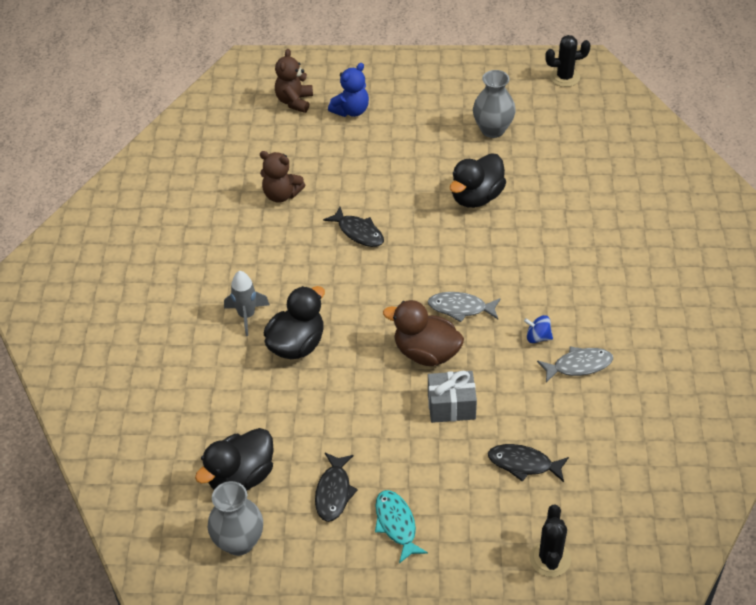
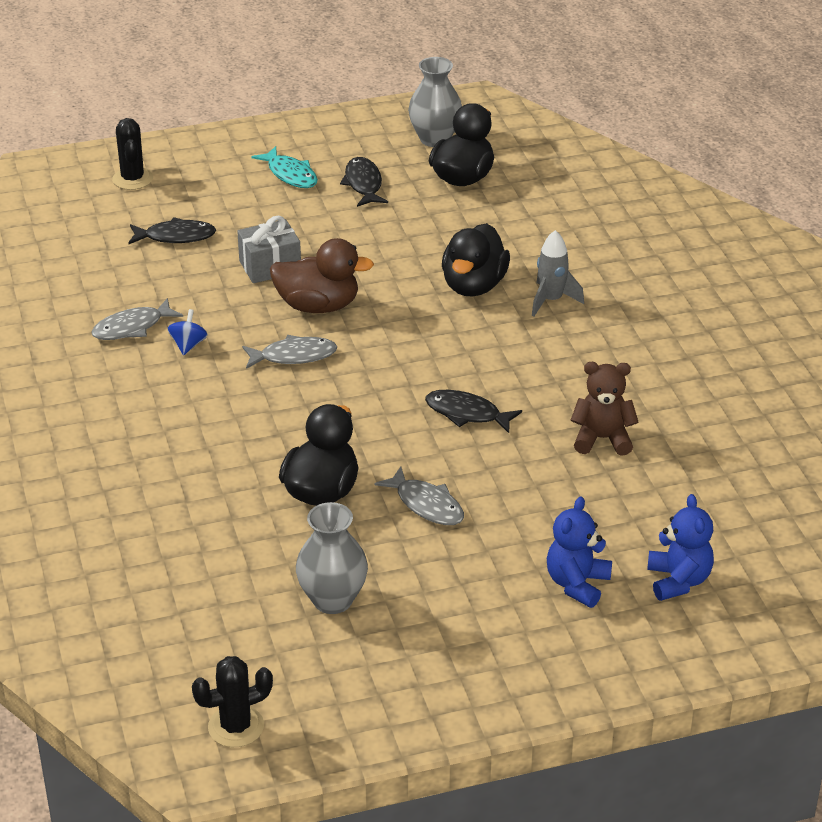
camera: 160 degrees right, 10 degrees down
(294, 101) = (678, 580): brown teddy bear -> blue teddy bear
(414, 174) = (426, 505): none -> grey fish
(538, 337) = (188, 345): blue spinning top -> blue spinning top turned 75 degrees counterclockwise

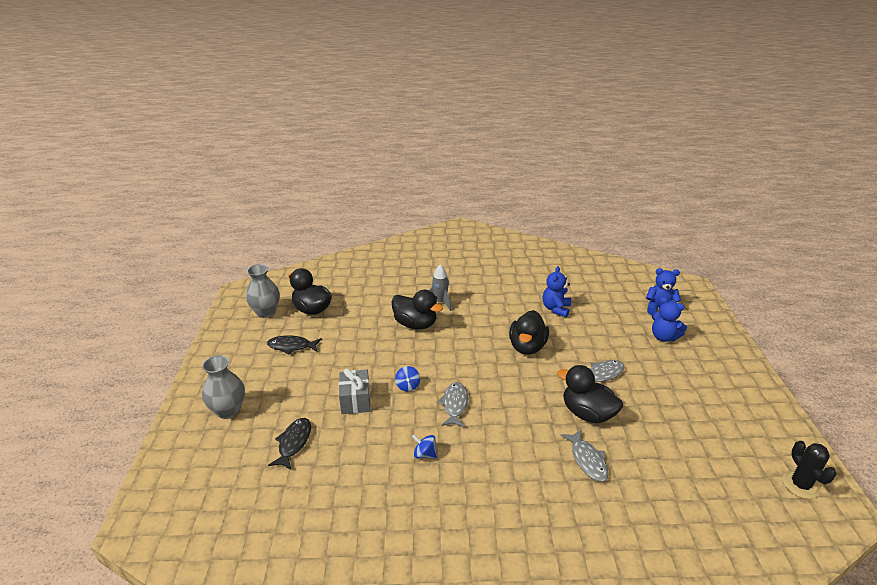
camera: 75 degrees left, 5 degrees down
(132, 179) = (202, 457): black cactus -> none
(132, 327) = (392, 483): grey fish -> grey fish (587, 460)
(290, 174) = (258, 375): turquoise fish -> none
(318, 306) = (407, 386): brown duck -> blue spinning top
(332, 600) = (683, 424): grey vase -> grey vase (228, 410)
(467, 413) = (527, 347): black fish -> black duck
(602, 439) = (556, 309): brown teddy bear -> blue teddy bear

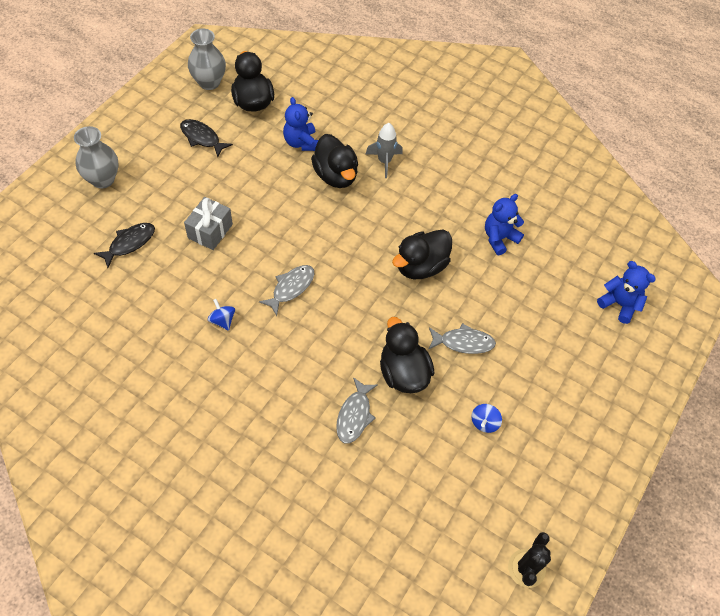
camera: 30 degrees right, 25 degrees up
(407, 386) = (267, 243): blue spinning top -> blue spinning top (484, 422)
(663, 337) = (581, 340): blue teddy bear -> blue teddy bear (301, 142)

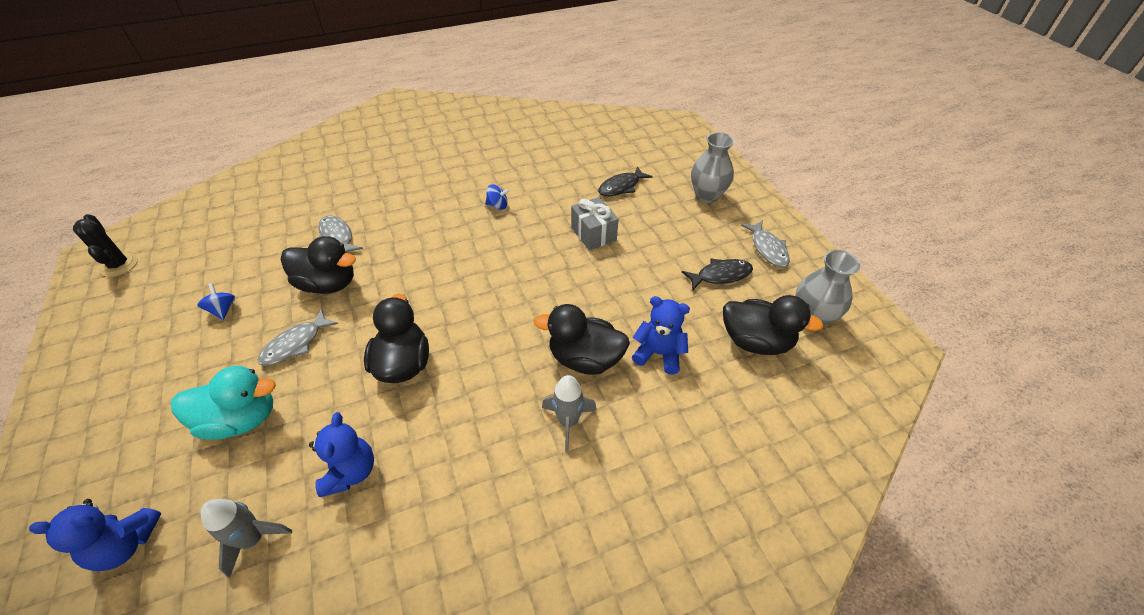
camera: 130 degrees right, 10 degrees down
(129, 243) = (621, 187): black fish -> black fish turned 60 degrees clockwise
(291, 288) = (484, 256): grey fish -> grey fish (767, 248)
(528, 320) = (241, 419): none -> turquoise duck
(563, 251) = (254, 539): none -> grey rocket

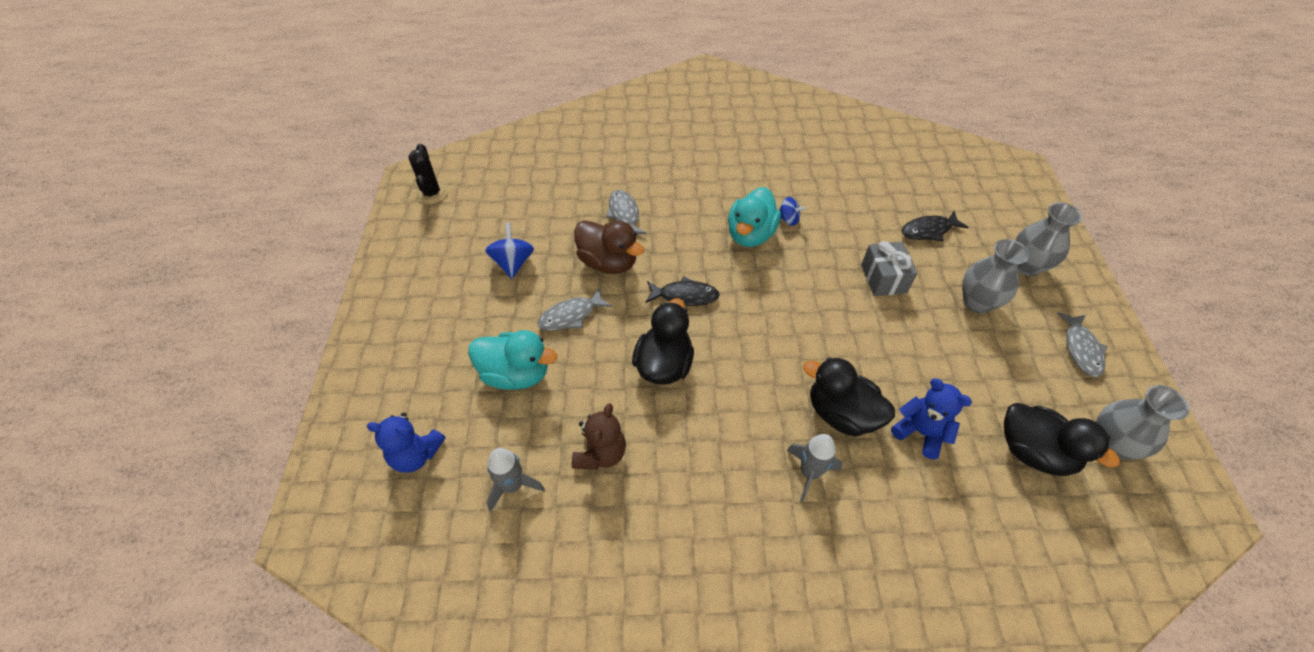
camera: 20 degrees right, 5 degrees up
(223, 310) = (513, 263): blue spinning top -> blue spinning top, size x1.54
(328, 284) = (608, 262): black duck -> brown duck
(351, 472) = (600, 454): blue teddy bear -> brown teddy bear
(465, 226) = (750, 234): none -> turquoise duck
(676, 233) = (977, 302): none -> grey vase
(720, 275) = (1015, 365): black fish -> black fish (685, 296)

